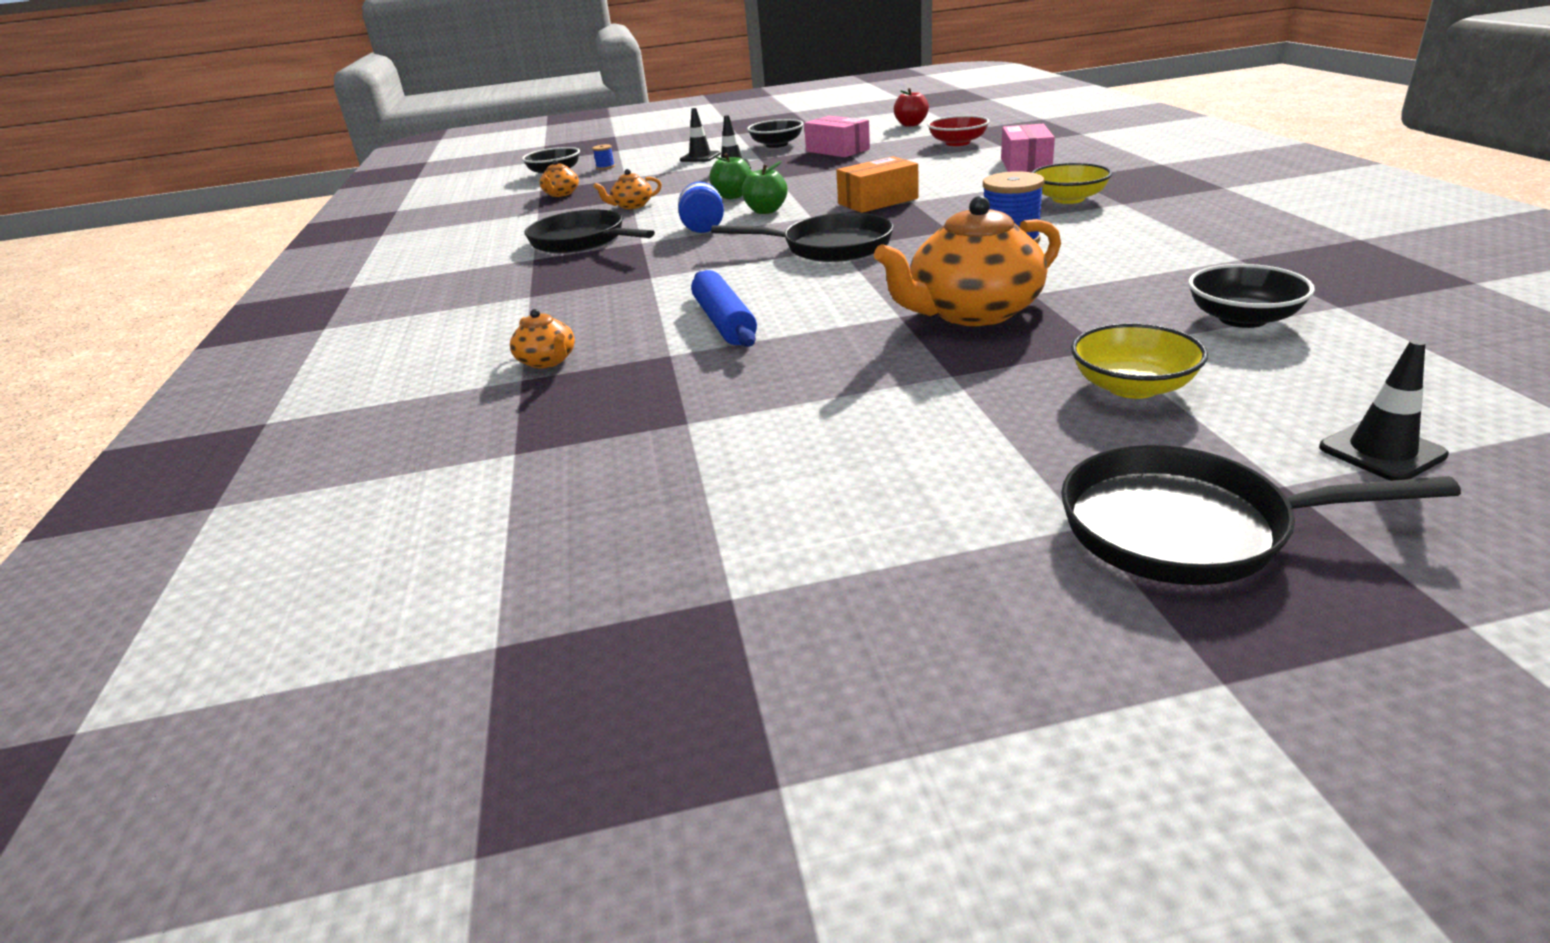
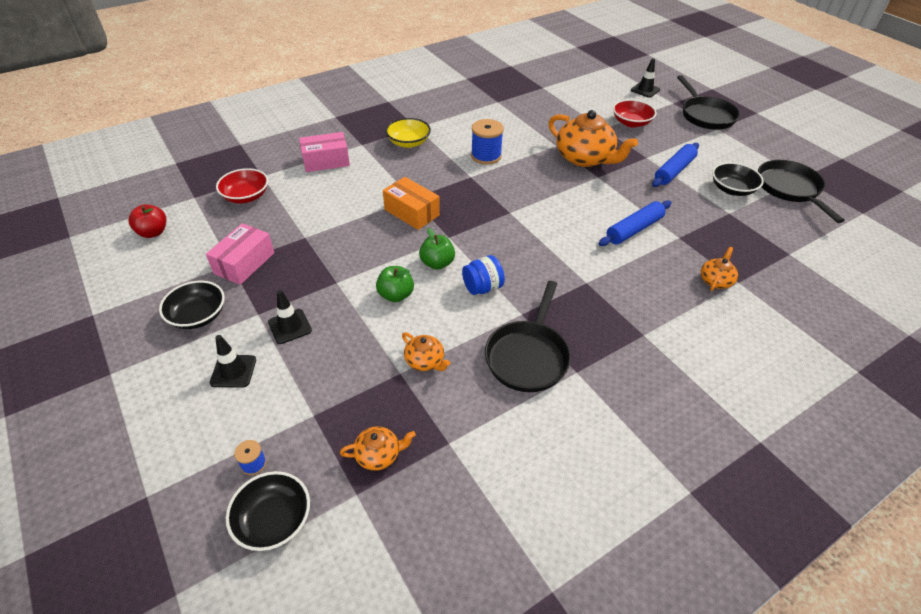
camera: 115 degrees left, 15 degrees up
(830, 247) = (510, 216): black pan -> black pan (790, 189)
(879, 395) = (674, 171): none -> blue rolling pin
(1132, 387) = (631, 123): yellow bowl -> red bowl
(1242, 318) = (562, 103): black bowl -> black bowl (732, 189)

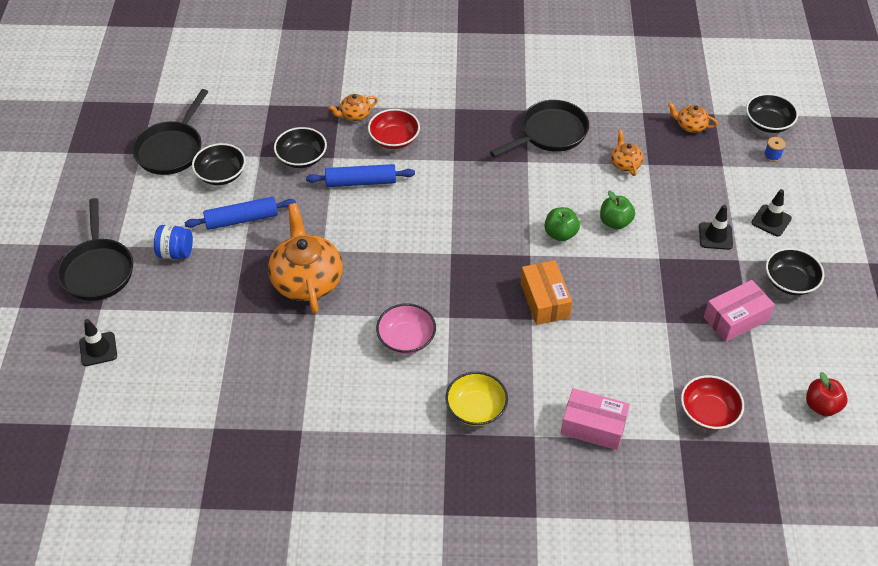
camera: 145 degrees left, 5 degrees up
(482, 287) = (539, 195): blue jar -> blue jar (176, 253)
(486, 156) = (406, 338): blue spool -> pink bowl
(631, 123) = (192, 303): red bowl -> red bowl (394, 139)
(700, 226) = (301, 158): none -> black bowl
(705, 115) = (98, 270): black pan -> black pan turned 150 degrees clockwise

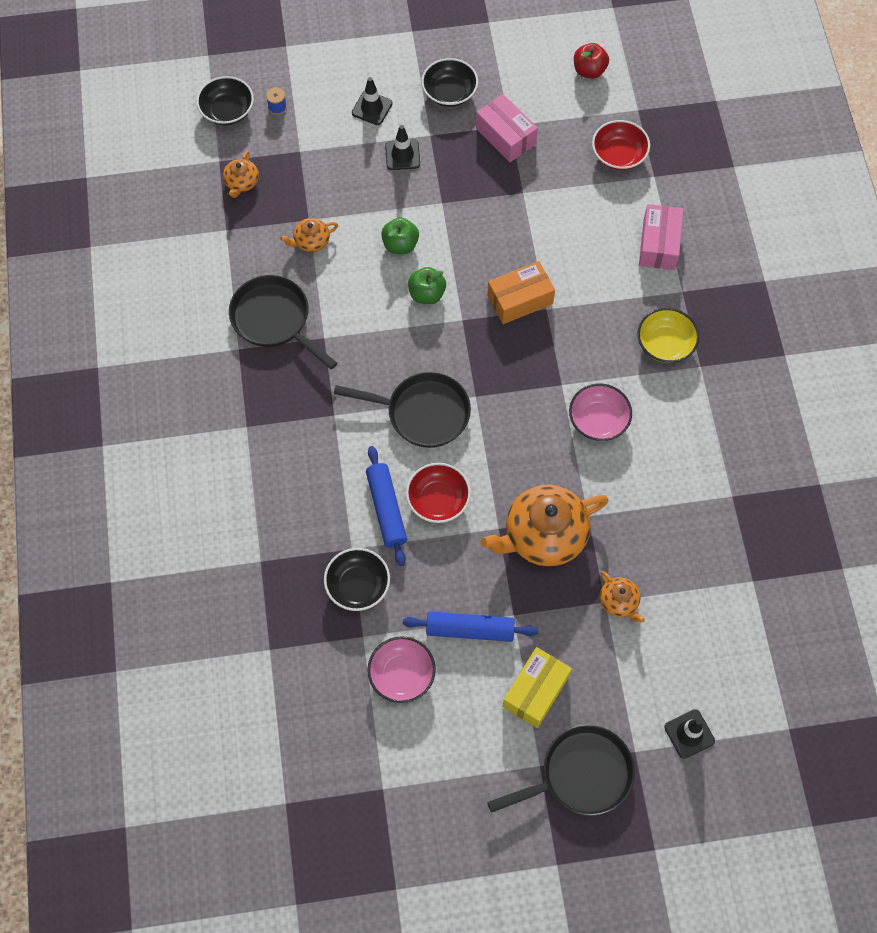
camera: 100 degrees left, 15 degrees up
(171, 149) = (369, 750): black pan -> black pan (422, 413)
(176, 253) = (535, 691): blue jar -> yellow box
(221, 174) = (402, 675): black bowl -> pink bowl
(242, 219) = (470, 629): blue rolling pin -> blue rolling pin turned 60 degrees counterclockwise
(354, 115) = (274, 539): orange teapot -> orange teapot (619, 602)
(394, 139) = (309, 485): red bowl -> red bowl (438, 500)

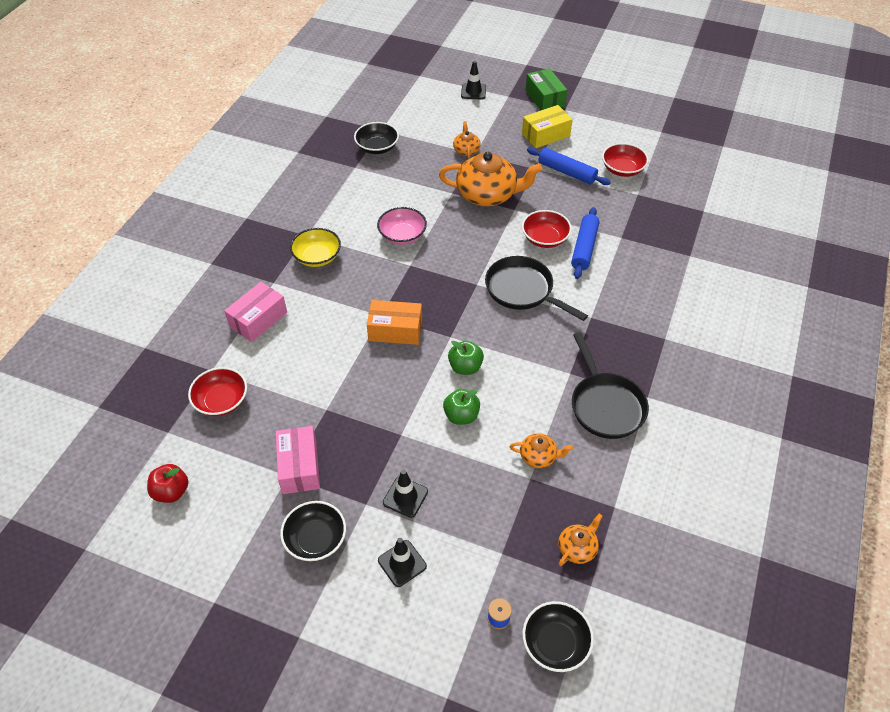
camera: 150 degrees left, 15 degrees down
(358, 585) = (627, 218): black bowl -> black bowl (377, 147)
(402, 675) = (622, 169): pink bowl -> red bowl
(580, 775) = (545, 98): black pan -> green box

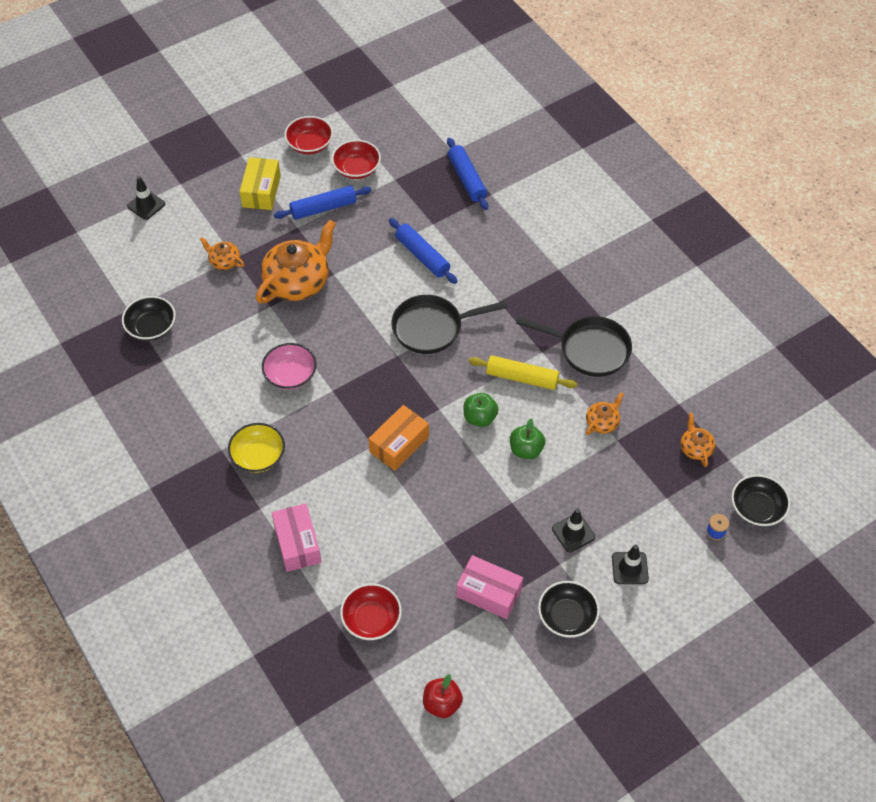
camera: 55 degrees left, 5 degrees up
(530, 373) = (522, 378): none -> yellow rolling pin
(545, 98) = (212, 160): green box -> none
(545, 238) = (388, 275): red bowl -> red bowl (310, 144)
(687, 233) = (467, 179): none -> blue rolling pin

